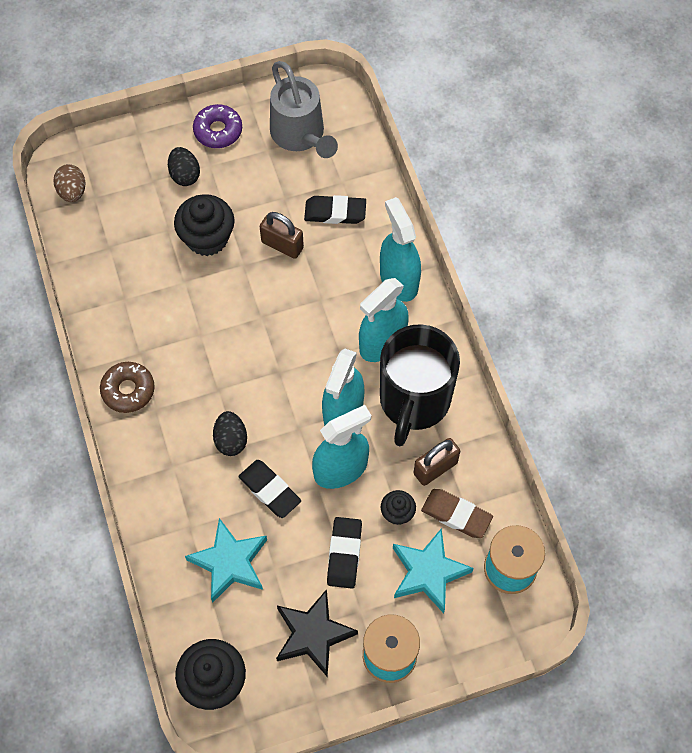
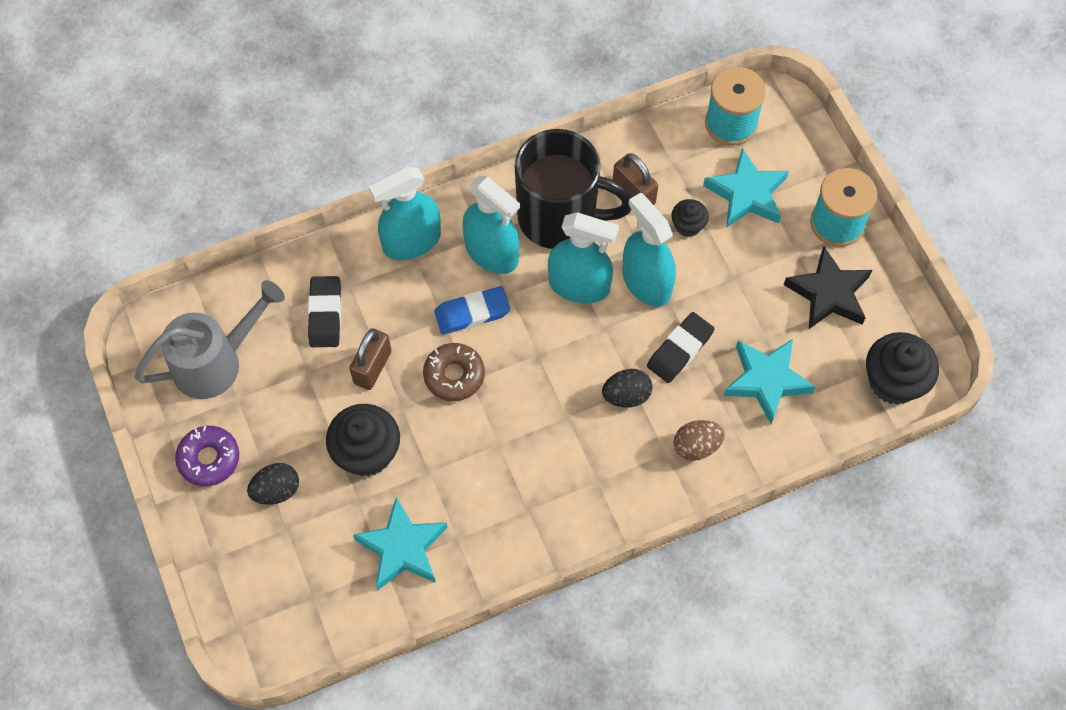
camera: 95 degrees left, 0 degrees up
(72, 191) = (305, 626): brown egg -> brown egg (696, 446)
(123, 259) = (402, 548): none -> turquoise star
(128, 390) = (577, 515): brown donut -> brown donut (454, 375)
(325, 323) = (472, 313): none -> blue eraser
(344, 554) = (739, 272): black eraser -> none
(456, 515) = (682, 172): brown eraser -> none

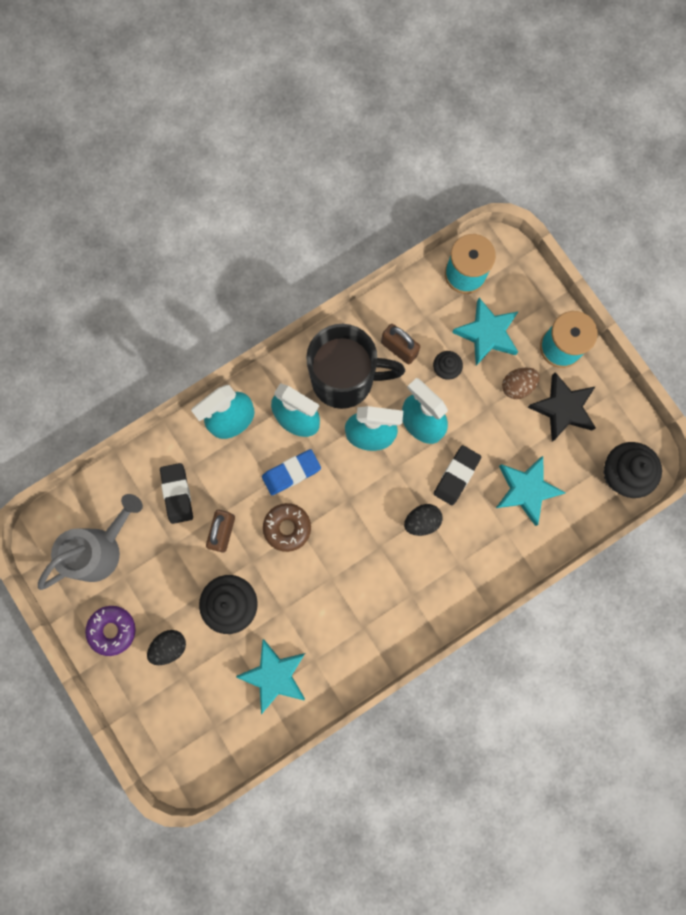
camera: 10 degrees left, 15 degrees up
(696, 446) = (481, 553): brown egg -> brown egg (517, 386)

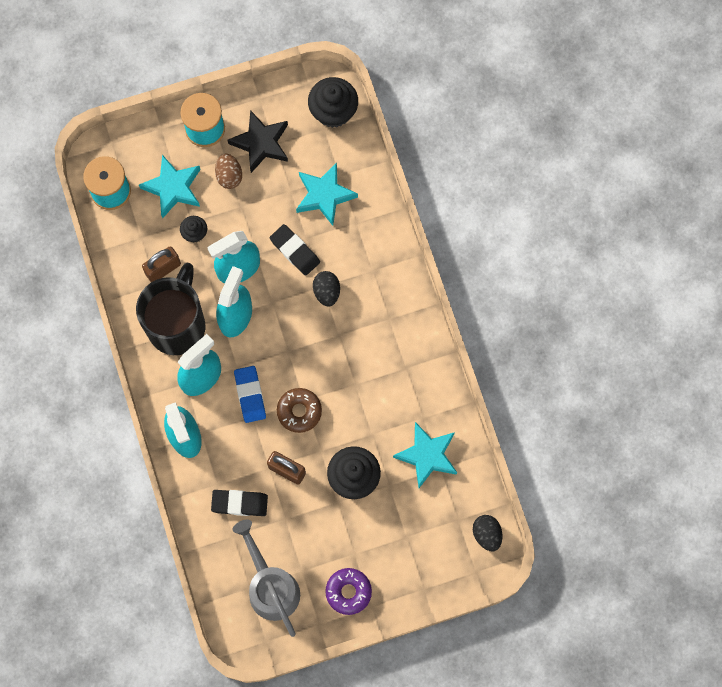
camera: 75 degrees left, 5 degrees down
(169, 646) = (377, 543): black egg -> black egg (486, 534)

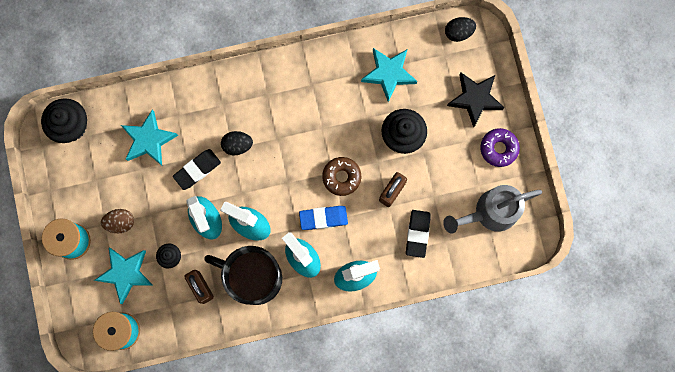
camera: 85 degrees left, 5 degrees up
(261, 143) = (93, 192): black star -> black star (475, 99)

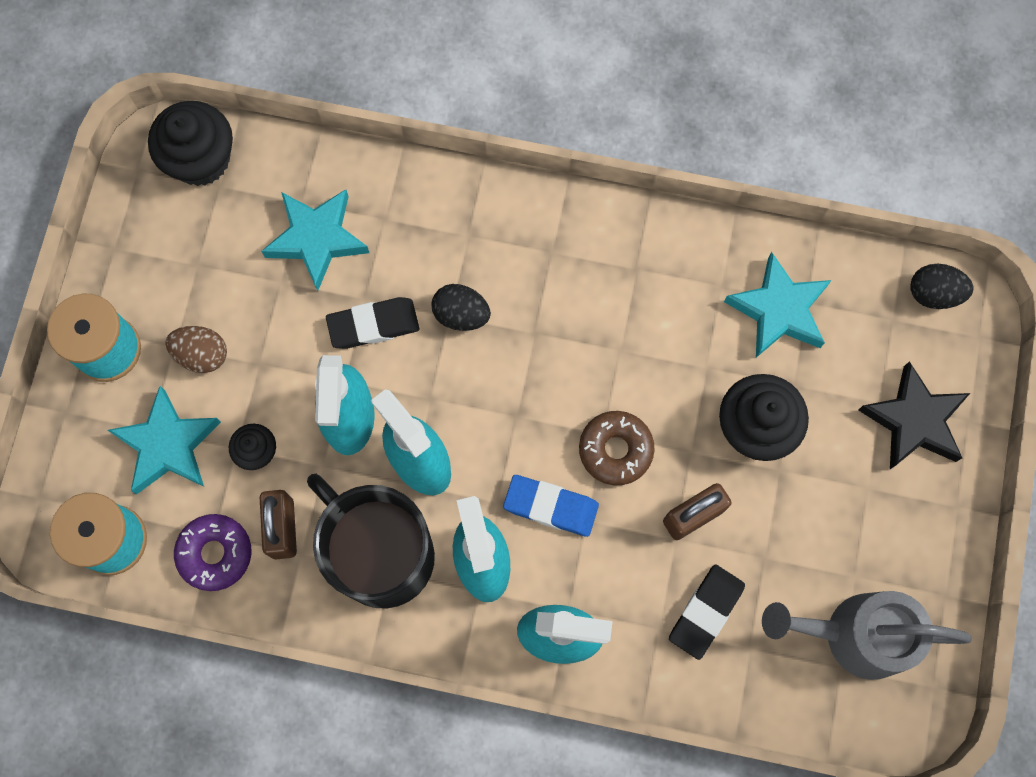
camera: 25 degrees right, 5 degrees down
(498, 148) = (919, 527): purple donut -> purple donut (215, 553)

